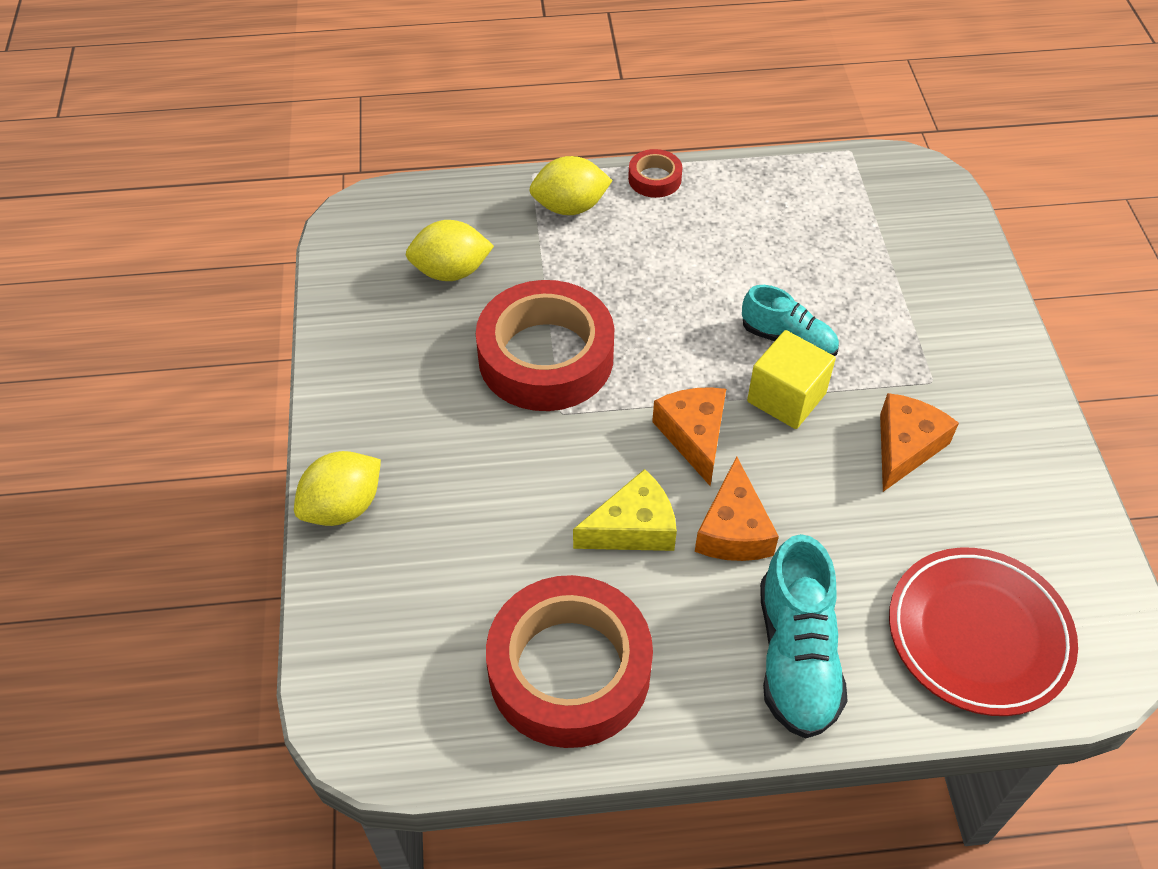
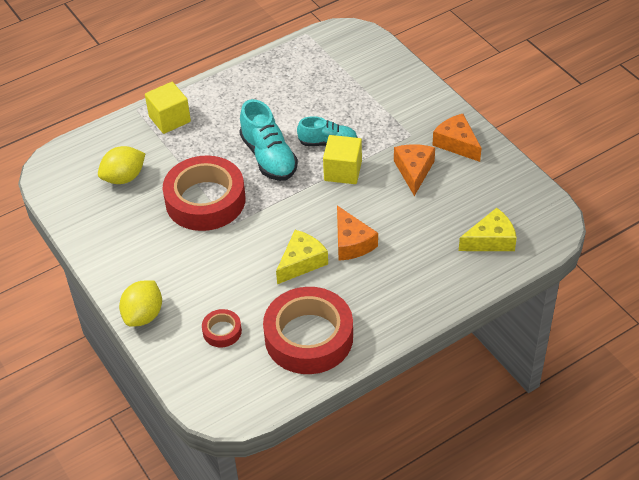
camera: 25 degrees left, 5 degrees down
(570, 207) = (169, 119): yellow lemon -> yellow cube
(654, 179) = (208, 87): red tape -> red tape (222, 331)
(694, 436) = (307, 207): orange cheese -> orange cheese (456, 143)
(796, 656) = (413, 285): turquoise shoe -> turquoise shoe (268, 157)
(978, 634) = (491, 240): red plate -> yellow cheese

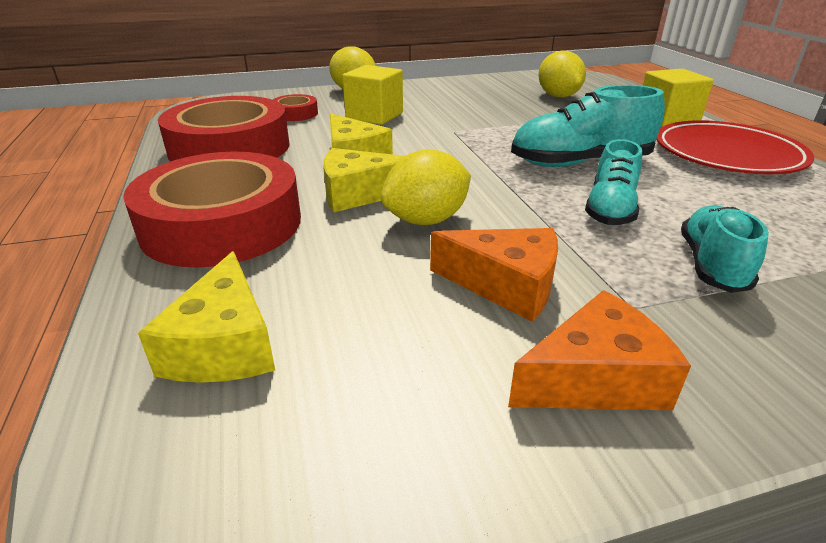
camera: 105 degrees right, 15 degrees down
(205, 200) = (504, 123): red tape -> red tape (222, 224)
(231, 97) = (727, 155): none -> red plate
(343, 171) = (531, 211): yellow cube -> yellow cube (374, 116)
(351, 243) = (359, 194): orange cheese -> yellow cheese
(369, 113) = (712, 265): none -> turquoise shoe
(370, 208) = (426, 220): none -> yellow lemon

